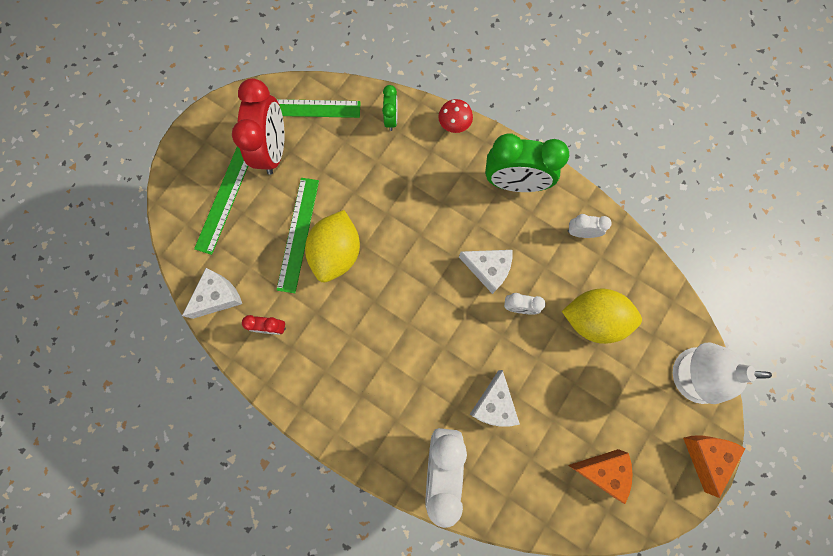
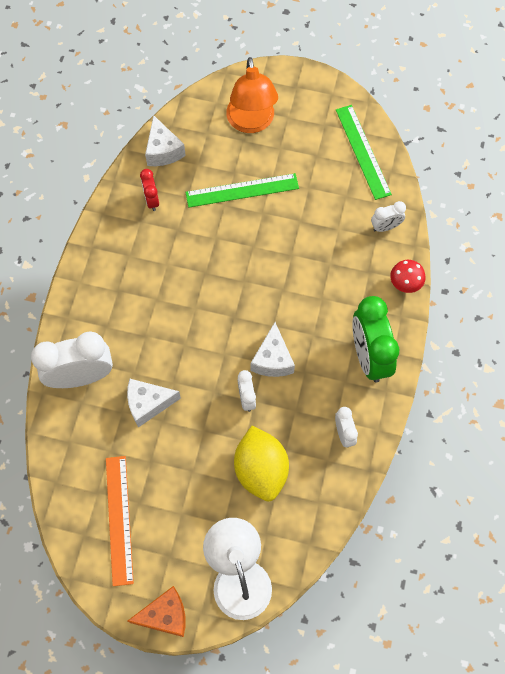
camera: 70 degrees right, 10 degrees down
(218, 297) = (163, 151): white cheese -> white cheese turned 45 degrees clockwise
(225, 198) = (251, 122): green ruler -> orange lamp
(273, 150) = (311, 142): red clock -> none
(337, 253) = (237, 227): yellow lemon -> none
(391, 119) = (385, 227): green clock -> white clock
(602, 471) = (119, 519): orange cheese -> orange ruler

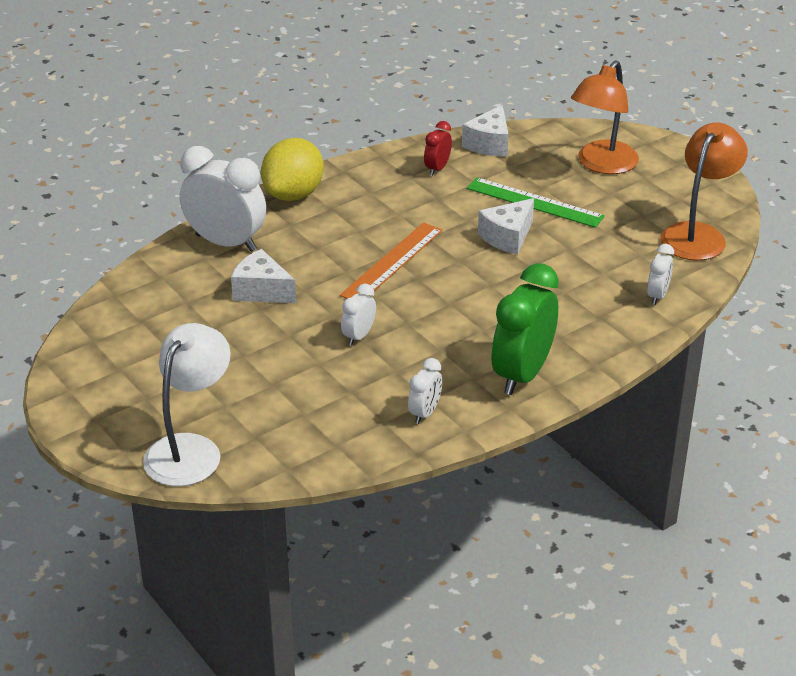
camera: 40 degrees right, 30 degrees down
(119, 519) = (135, 348): orange ruler -> orange ruler (392, 262)
(165, 615) = (89, 434): orange cheese -> none
(261, 470) = (308, 391): yellow lemon -> yellow lemon (293, 194)
(272, 359) = (419, 324): white cheese -> white cheese (507, 237)
(363, 151) = (698, 234): green ruler -> orange lamp
(385, 227) = (657, 296): white clock -> white clock turned 90 degrees counterclockwise
(405, 283) = (629, 344): red mushroom -> none

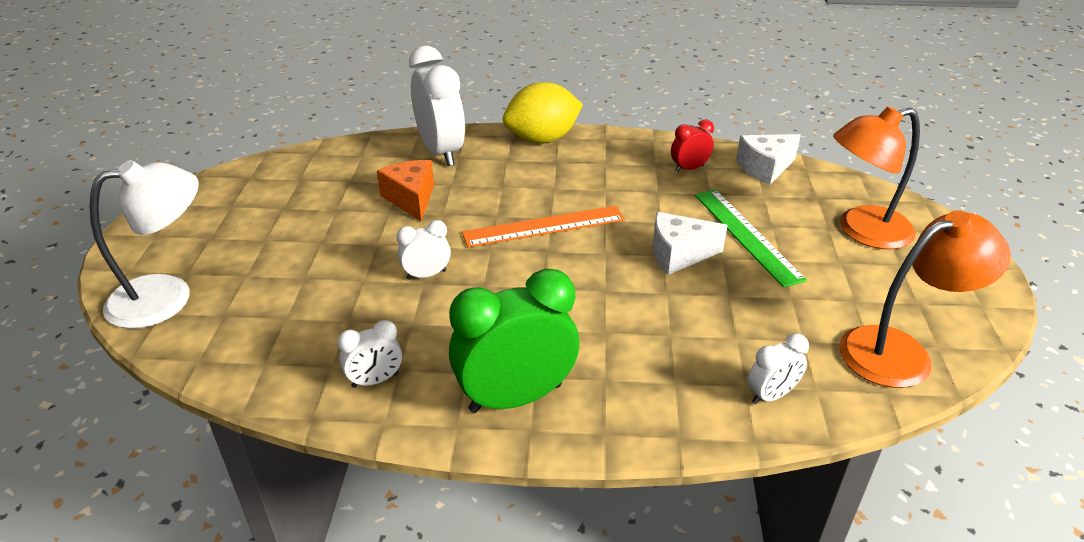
camera: 40 degrees right, 0 degrees up
(261, 291) = (411, 199): white cheese -> orange cheese

